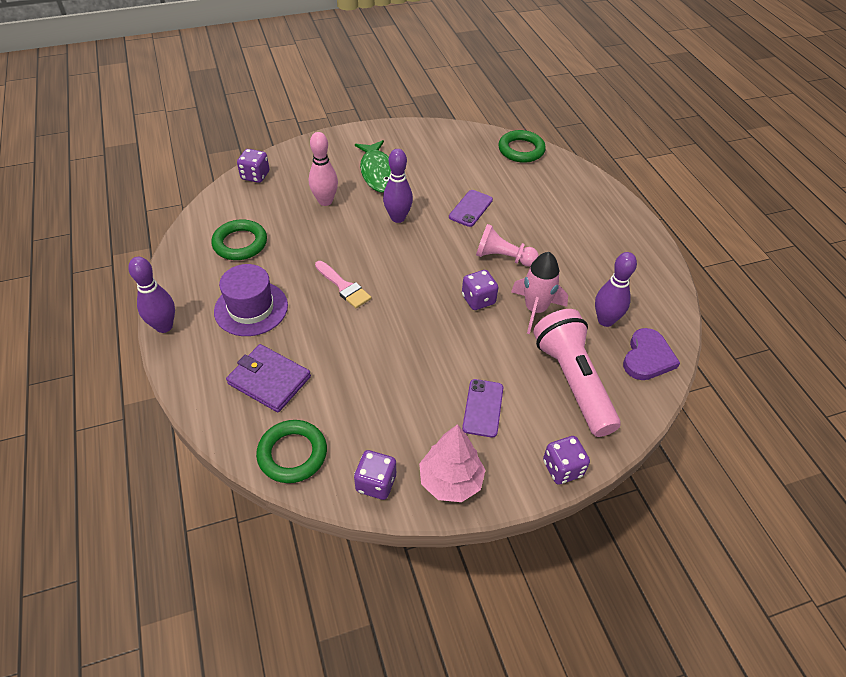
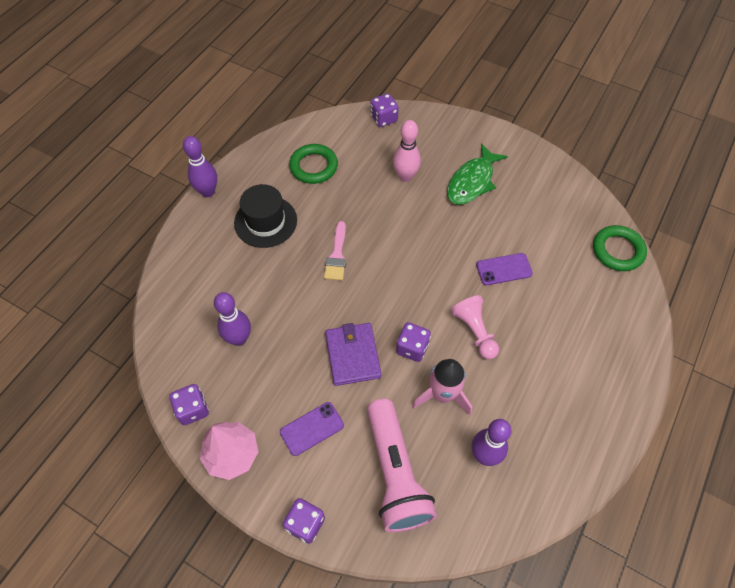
camera: 50 degrees right, 10 degrees up
(251, 308) = (265, 221): purple hat -> black hat
(269, 380) = (218, 282): purple wallet -> purple wallet (352, 355)
(292, 454) = (175, 343): green ring -> none
(398, 218) = (439, 232): purple bowling pin -> purple bowling pin (239, 338)
(572, 381) = (395, 474): pink flashlight -> pink flashlight turned 135 degrees clockwise
(647, 357) = (475, 515): purple heart -> none

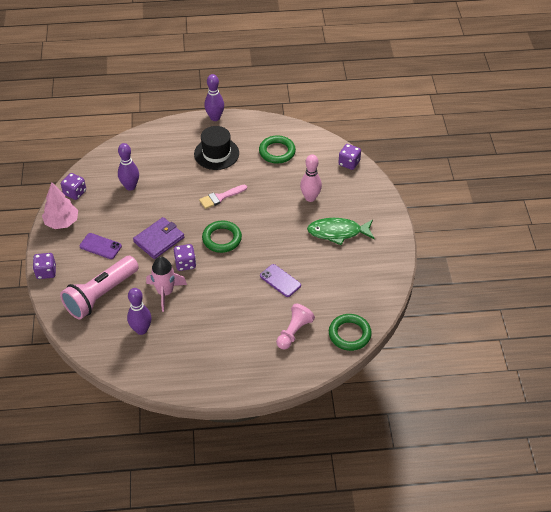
camera: 55 degrees right, 10 degrees down
(401, 289) = (222, 239): none -> green ring
(474, 331) = (221, 287): pink pawn -> pink pawn (294, 332)

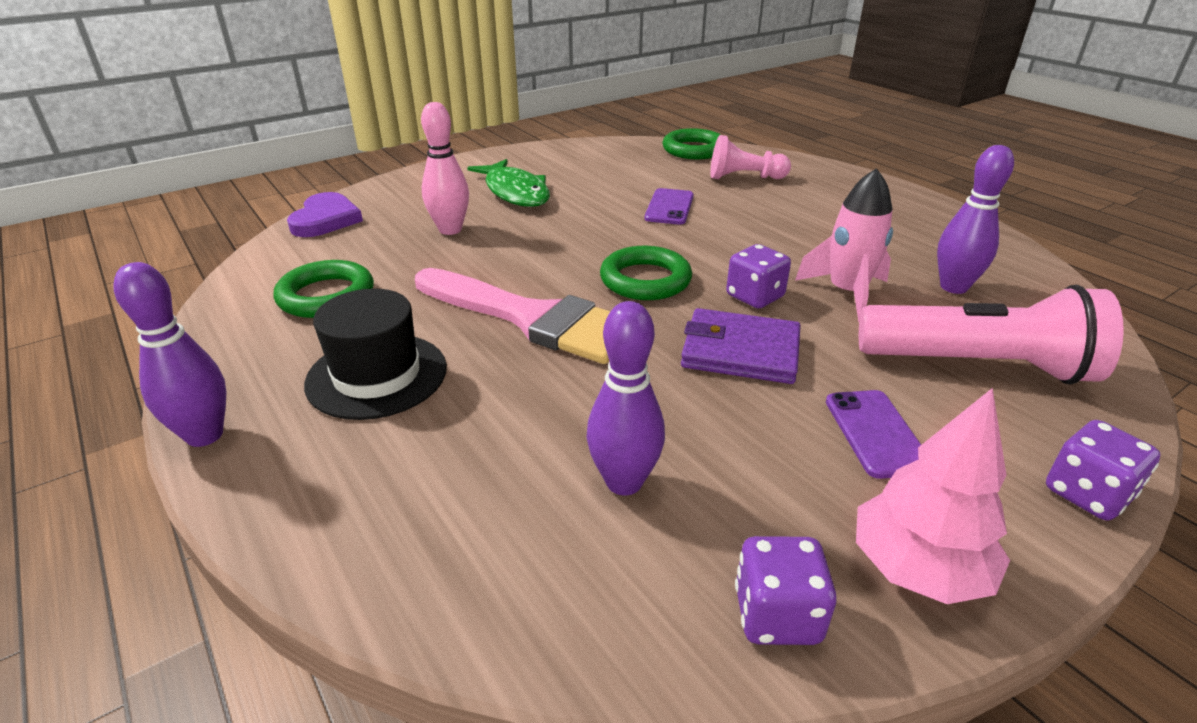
camera: 120 degrees left, 15 degrees down
(221, 197) = (531, 318): pink brush -> pink brush, size x1.93
(349, 163) = (325, 219): purple dice -> purple heart

